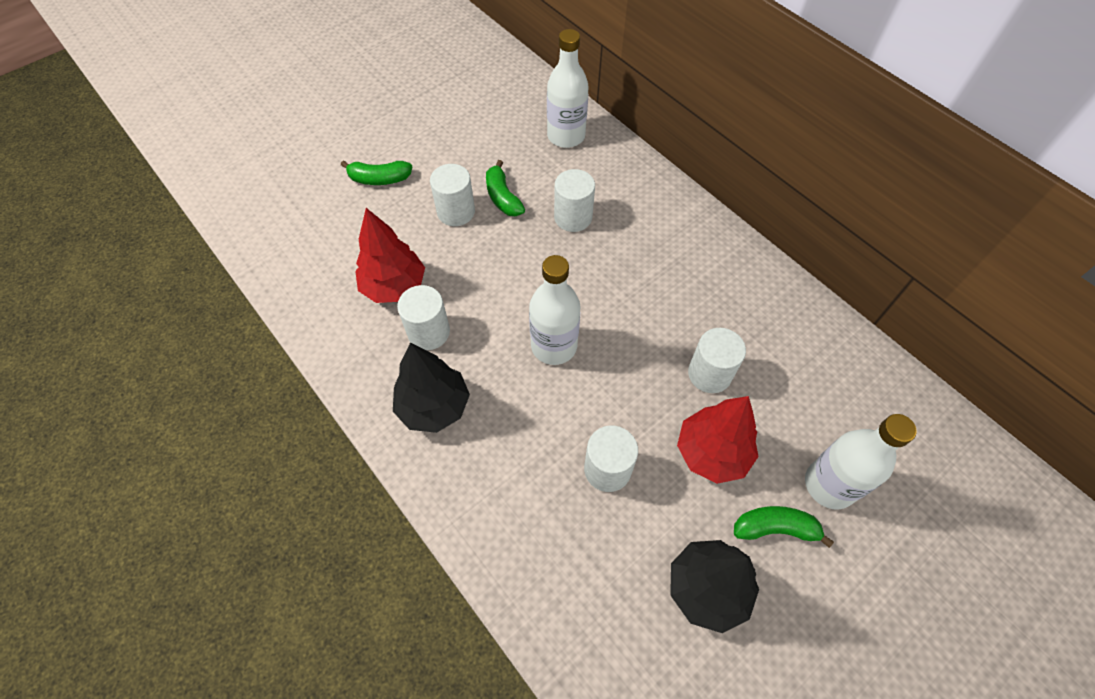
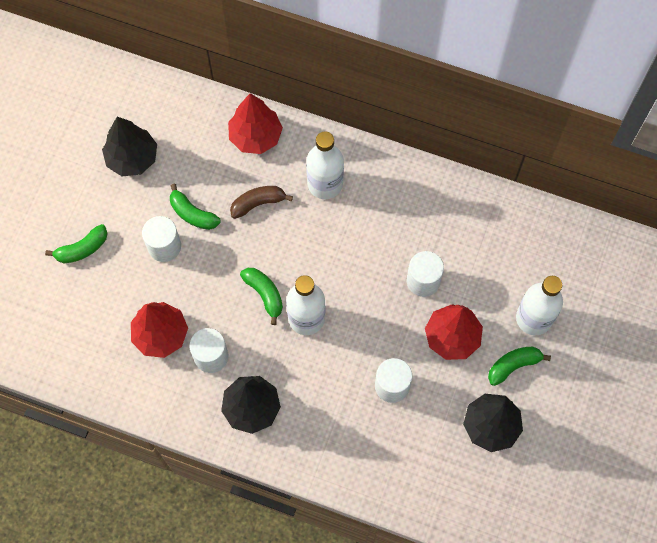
camera: 30 degrees left, 10 degrees up
(479, 129) = (132, 158): none -> black tree
(524, 301) = (264, 294): none -> green banana
(566, 136) = (207, 128): white bottle -> white bottle (325, 184)
(573, 217) = (258, 203): white cylinder -> brown banana
(608, 162) = (255, 136): none -> red tree

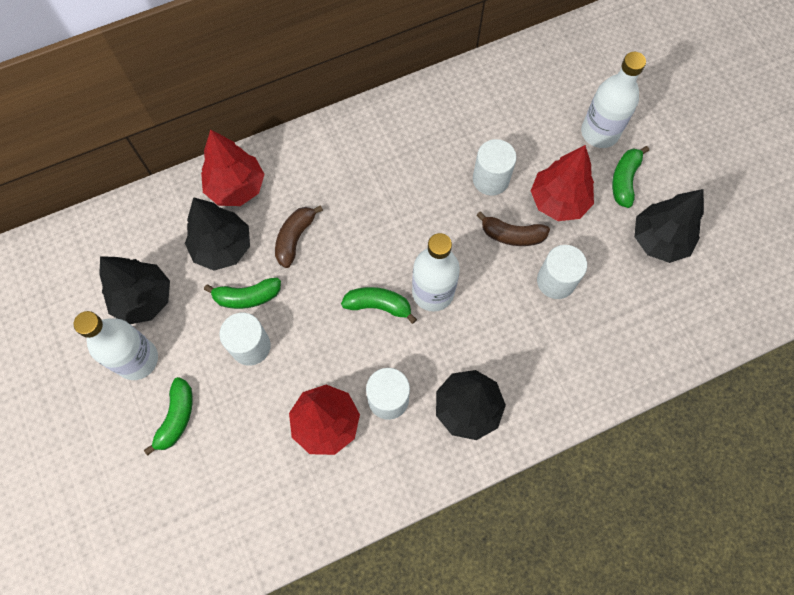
camera: 45 degrees left, 0 degrees up
(209, 168) = (222, 247): none -> black tree
(325, 184) = (334, 174): white bottle -> white bottle (137, 359)
(396, 330) = (512, 235): none -> brown banana

